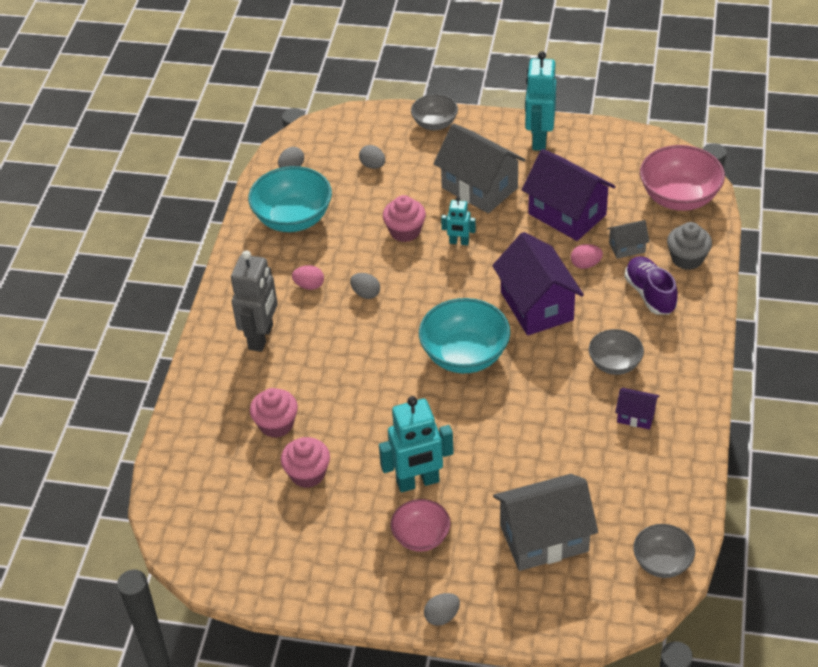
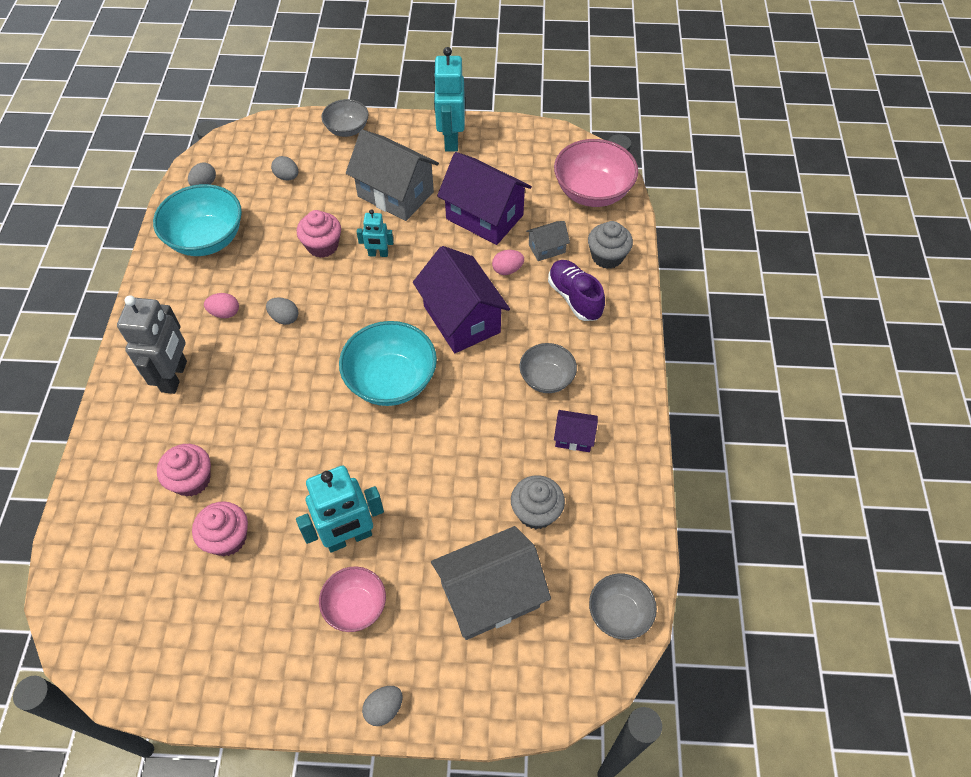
camera: 10 degrees left, 10 degrees up
(593, 475) = (536, 512): none -> grey cupcake

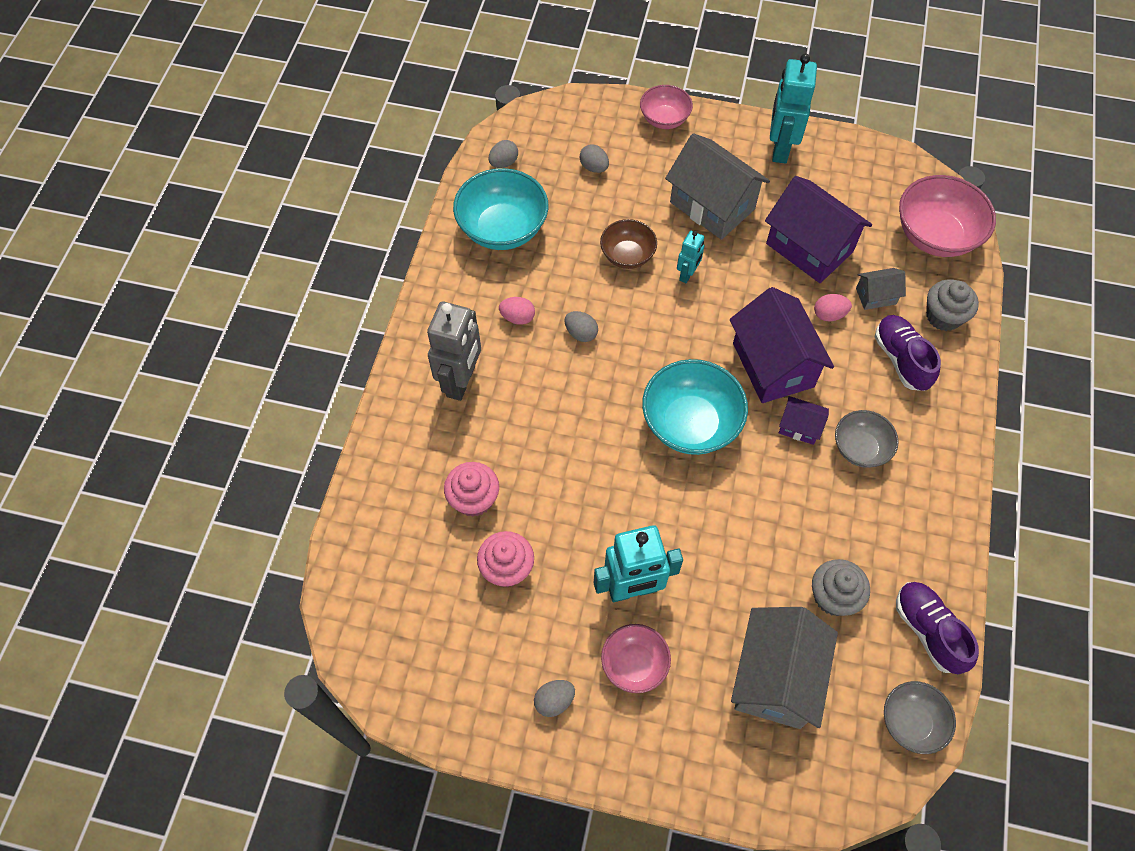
camera: 10 degrees right, 5 degrees up
(322, 246) = (627, 255): pink cupcake -> brown bowl
(347, 129) = (664, 119): grey bowl -> pink bowl
(378, 254) = (687, 274): turquoise robot -> turquoise robot turned 75 degrees counterclockwise
(384, 708) = (655, 776): grey egg -> grey egg (554, 701)
(490, 595) = (775, 678): grey house -> grey house turned 60 degrees counterclockwise
(574, 437) = (883, 520): purple house -> purple house (799, 427)
(625, 528) = (928, 631): none -> purple shoe

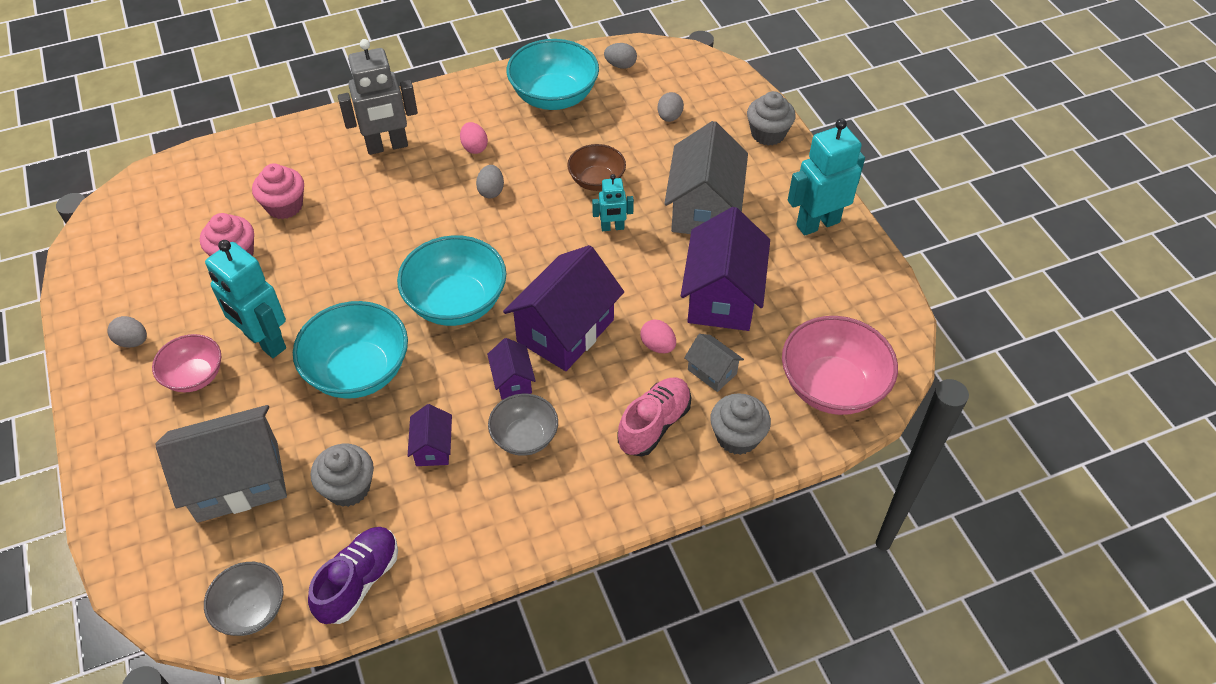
camera: 55 degrees right, 10 degrees down
(664, 119) = (768, 134): pink bowl -> grey cupcake
(716, 532) = (358, 371): none -> turquoise bowl
(831, 516) = (433, 447): none -> purple house
(901, 359) = (654, 424): purple shoe -> pink shoe

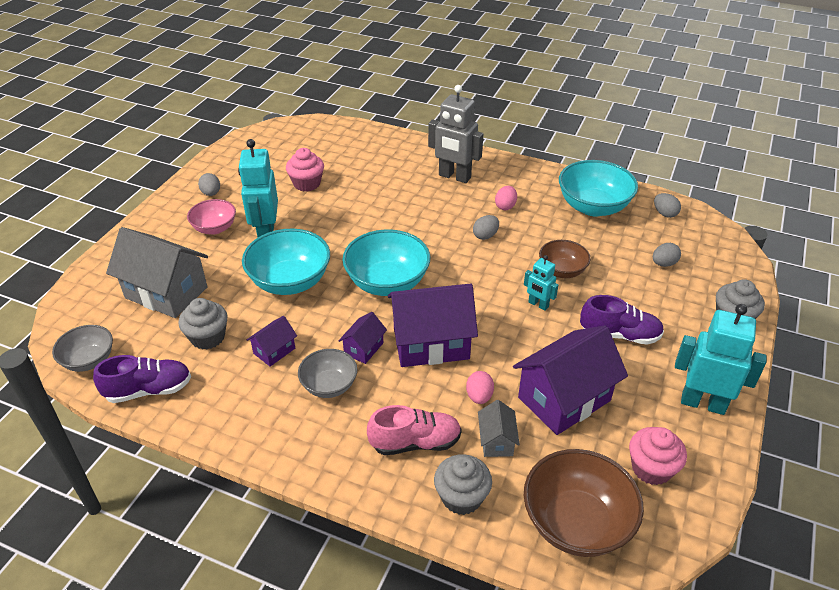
camera: 45 degrees right, 10 degrees down
(284, 206) = (361, 175): pink cupcake -> pink cupcake (651, 468)
(703, 208) = (619, 335): grey house -> purple shoe
(832, 387) = (576, 523): pink bowl -> brown bowl

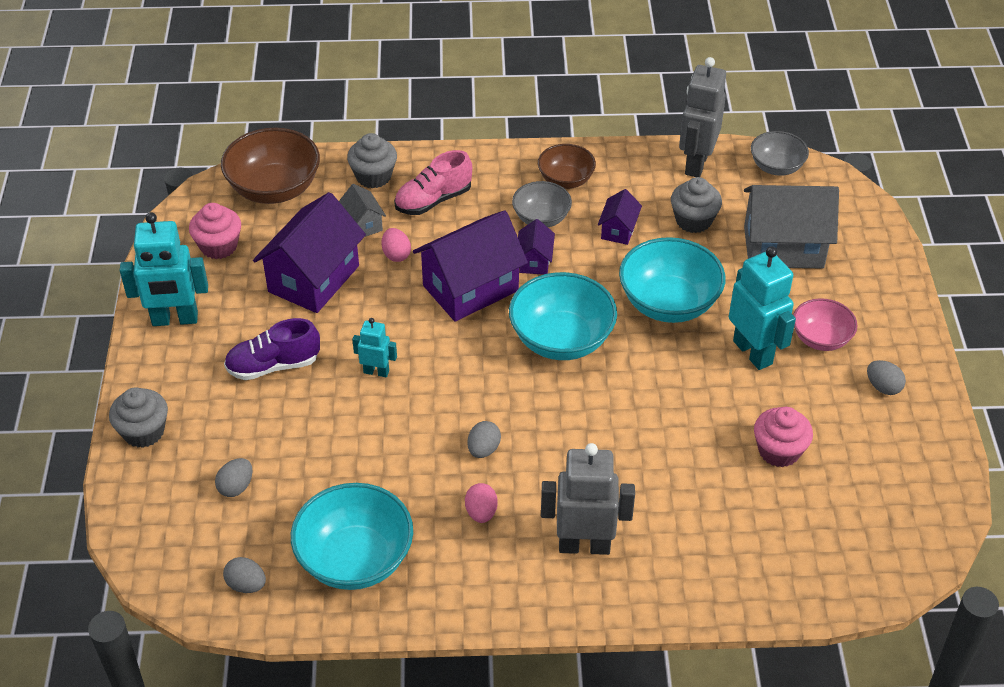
camera: 155 degrees right, 5 degrees up
(149, 390) = (696, 163): purple shoe -> grey robot
(562, 271) = (364, 429): brown bowl -> brown bowl (565, 180)

